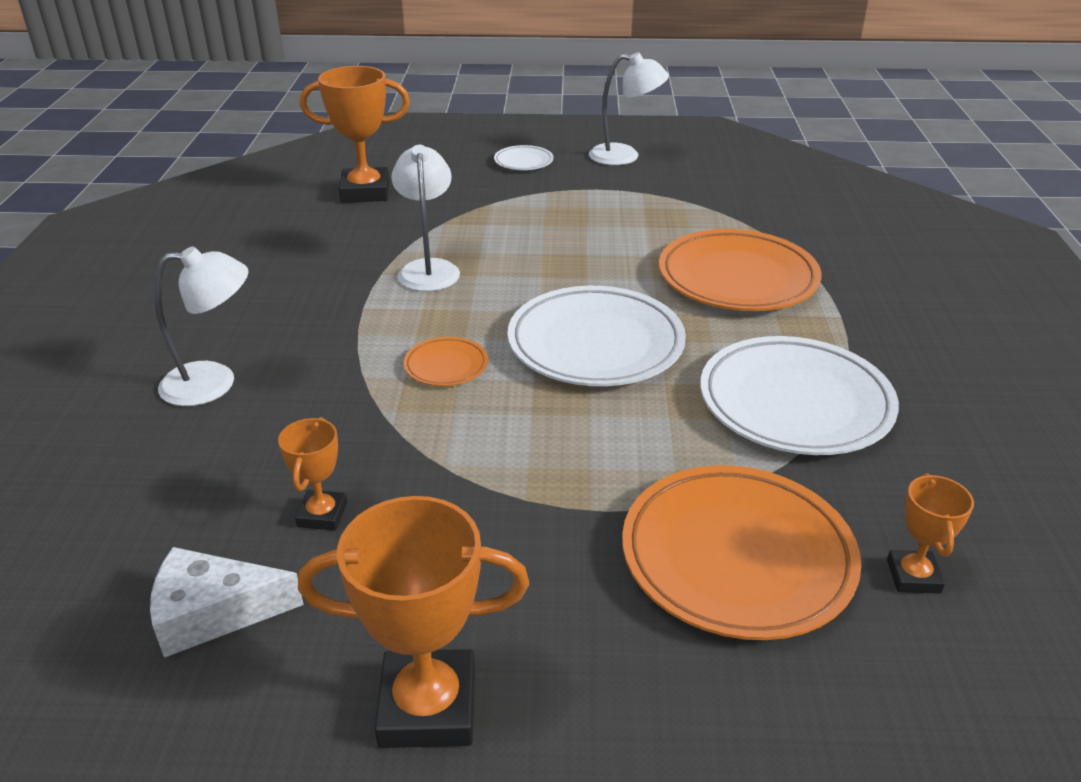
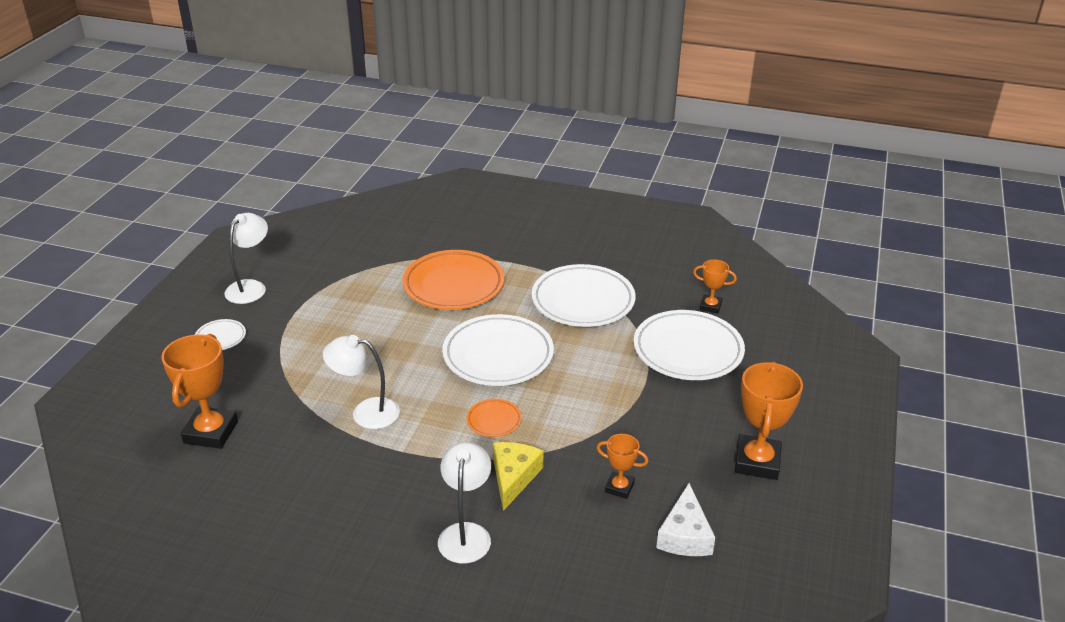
camera: 75 degrees left, 0 degrees up
(329, 403) = (513, 477): none -> yellow cheese
(737, 557) = (688, 350): orange plate -> white plate

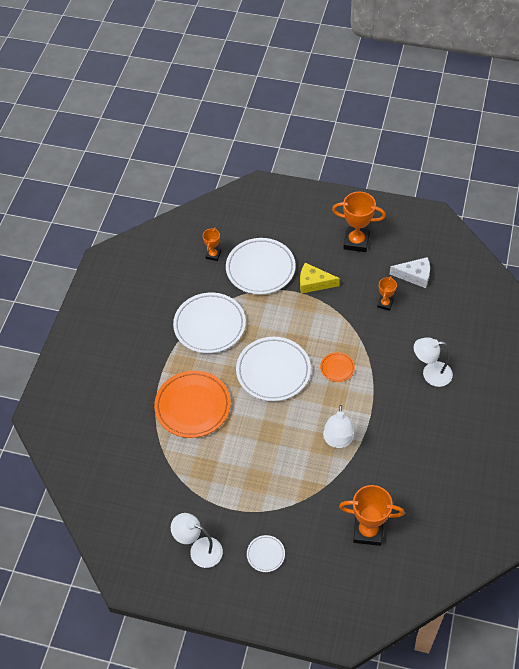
camera: 90 degrees left, 20 degrees up
(513, 477) = (384, 354): yellow cheese -> yellow cheese (313, 283)

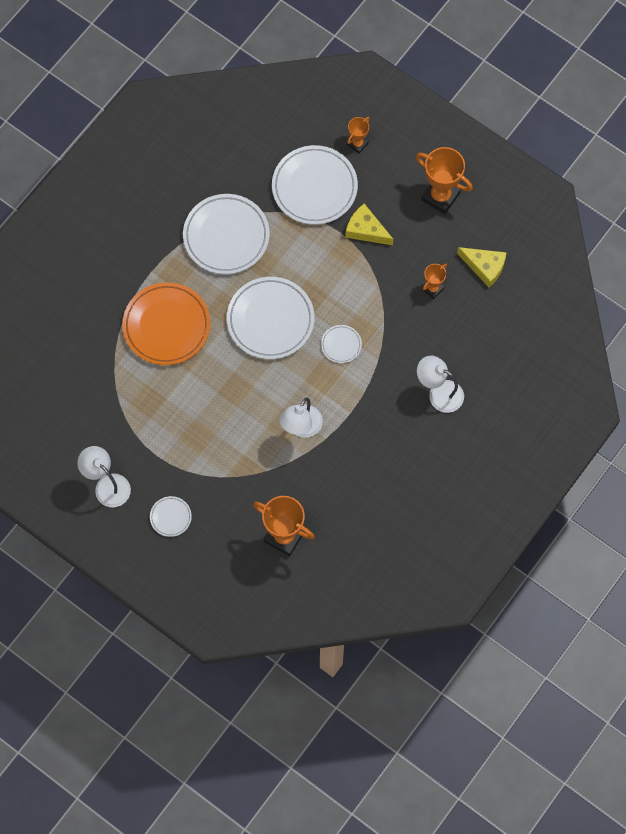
camera: 20 degrees right, 15 degrees up
(213, 255) = (269, 148): orange trophy -> orange trophy (357, 144)
(337, 368) = (341, 345): orange plate -> white plate
(414, 276) = (485, 267): white cheese -> yellow cheese

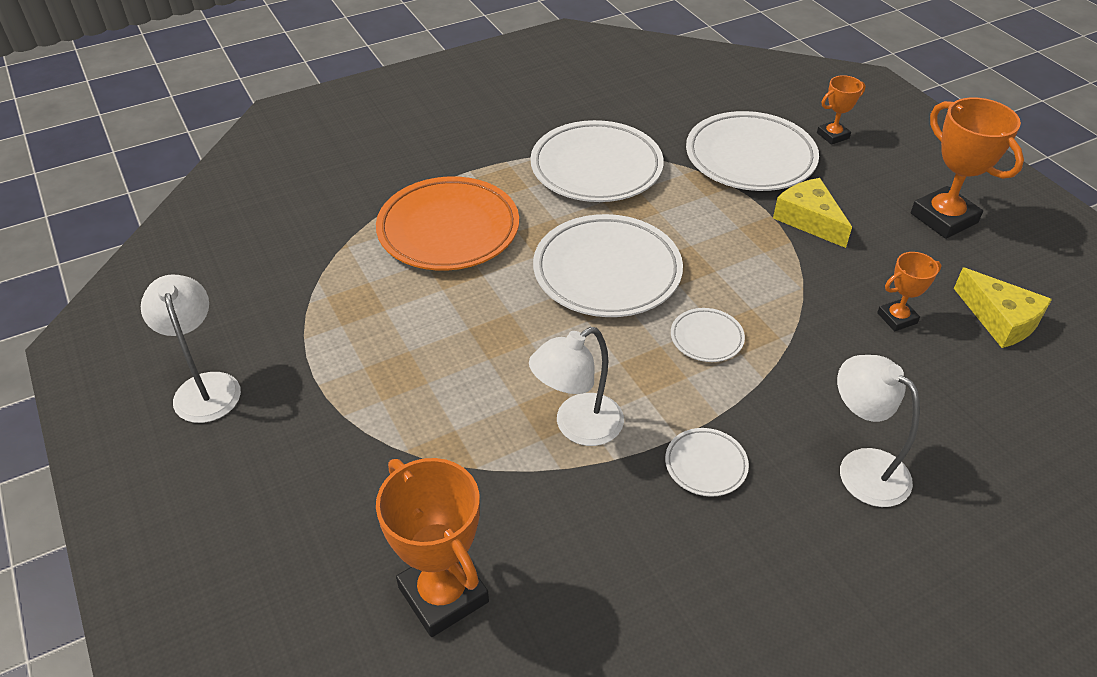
camera: 25 degrees right, 25 degrees down
(170, 517) = (265, 474): white plate -> white plate (706, 465)

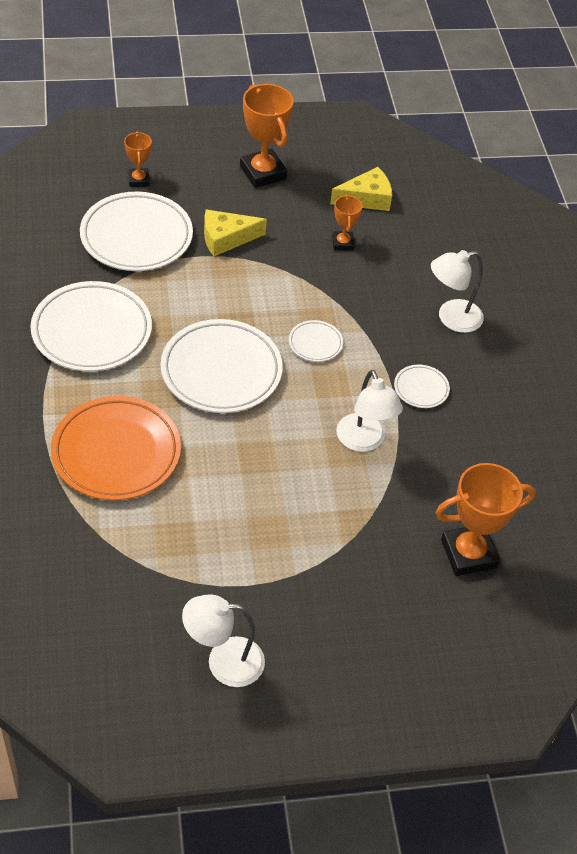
camera: 75 degrees left, 5 degrees up
(943, 218) = (263, 172): orange trophy -> orange trophy turned 75 degrees clockwise

